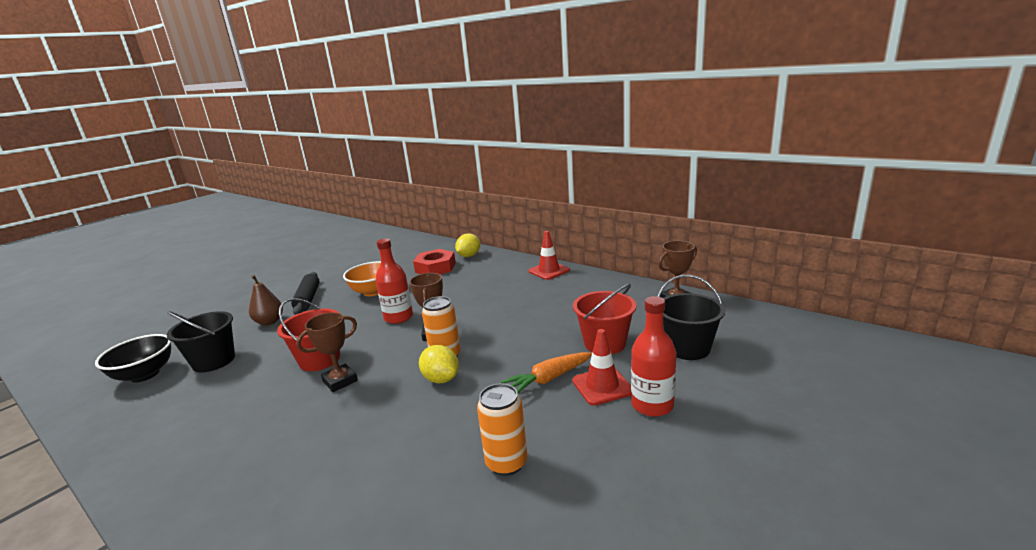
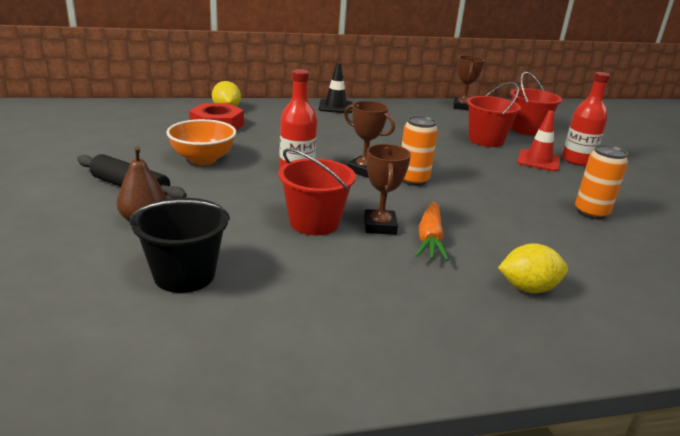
camera: 55 degrees left, 5 degrees up
(145, 375) = (113, 330): black bowl -> none
(441, 379) = (449, 193): yellow lemon -> yellow lemon (528, 288)
(548, 379) = (506, 168): orange carrot -> orange carrot (430, 239)
(549, 271) = (335, 107): red traffic cone -> black traffic cone
(687, 348) = (527, 130): black bucket -> red bucket

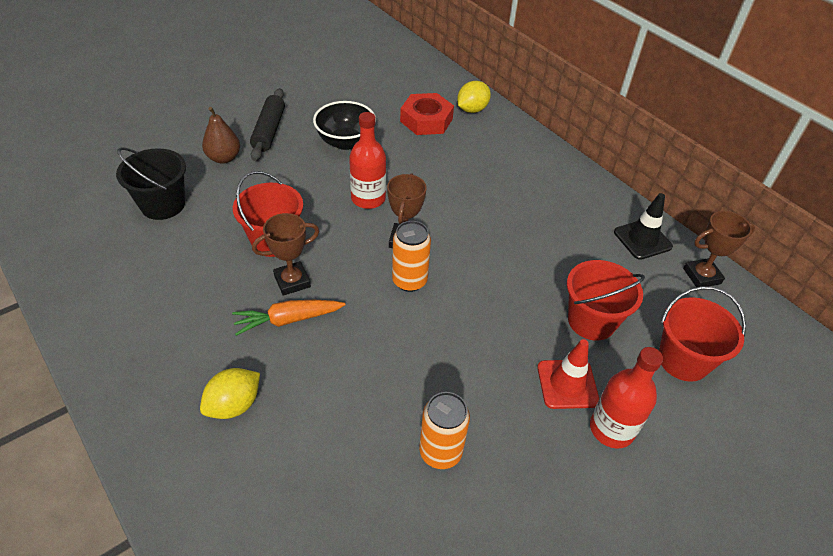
camera: 65 degrees right, 20 degrees up
(203, 159) = (345, 142): orange bowl -> black bowl
(335, 107) = (564, 171): black traffic cone -> black traffic cone (642, 239)
(528, 288) = (234, 405): yellow lemon -> yellow lemon turned 75 degrees clockwise

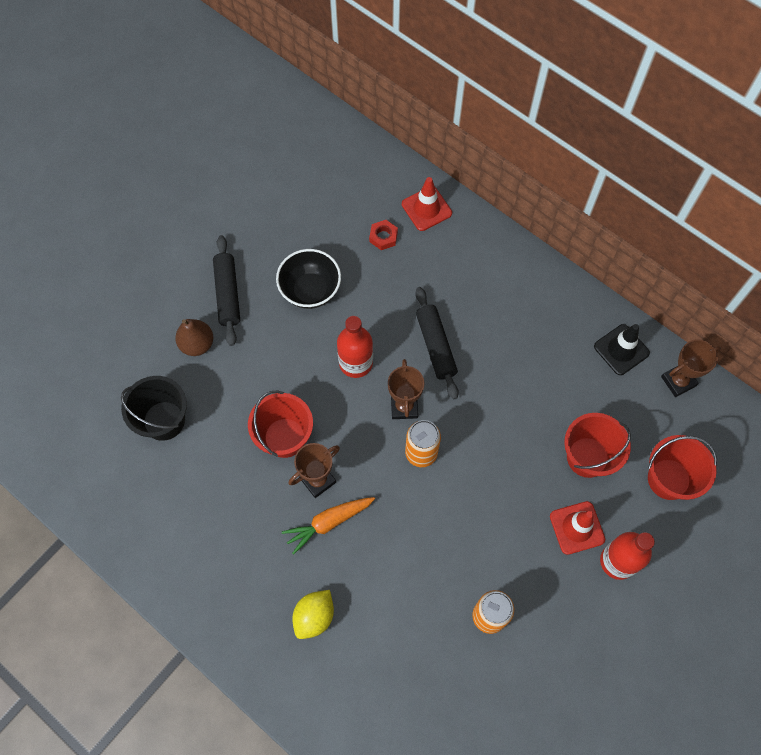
camera: 10 degrees left, 20 degrees up
(426, 120) = (383, 237): red nut -> red nut, size x0.54
(451, 201) = (436, 346): none -> black rolling pin
(472, 110) = (426, 209): yellow lemon -> red traffic cone

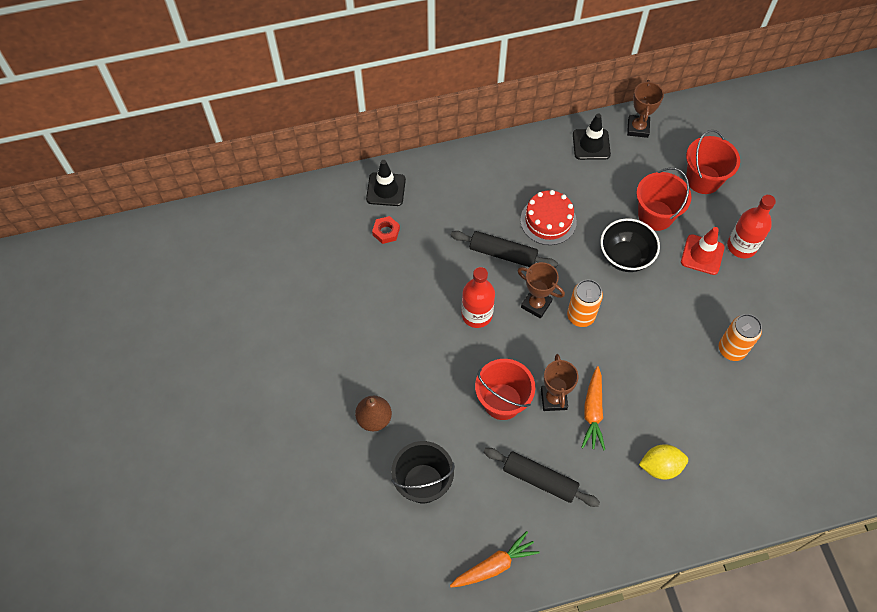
camera: 55 degrees left, 5 degrees down
(127, 525) = (495, 565): none -> orange carrot
(228, 294) = (347, 369): black rolling pin -> black rolling pin (540, 479)
(310, 290) = (391, 309): black bowl -> black bowl (625, 257)
(314, 616) = (660, 466): yellow lemon -> yellow lemon turned 75 degrees counterclockwise
(426, 209) = (386, 189): red traffic cone -> black traffic cone
(502, 363) = (548, 220): none -> red cake

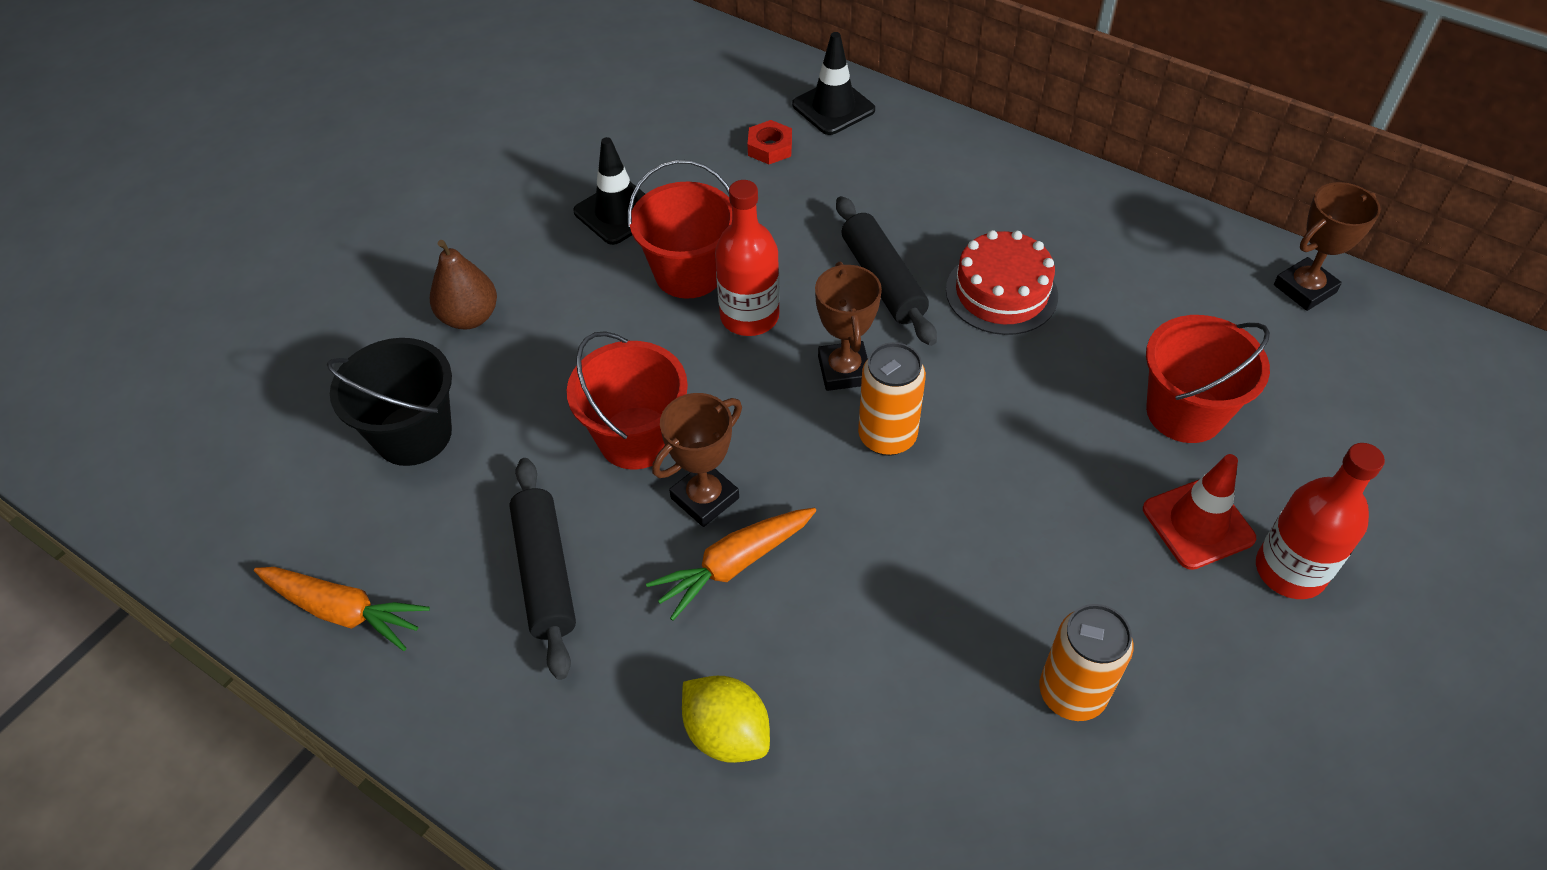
camera: 50 degrees right, 10 degrees down
(591, 144) = (1195, 255): black traffic cone -> black traffic cone (618, 212)
(625, 257) = (1060, 423): black bowl -> none
(703, 179) = (1338, 430): red bucket -> red bucket (689, 273)

